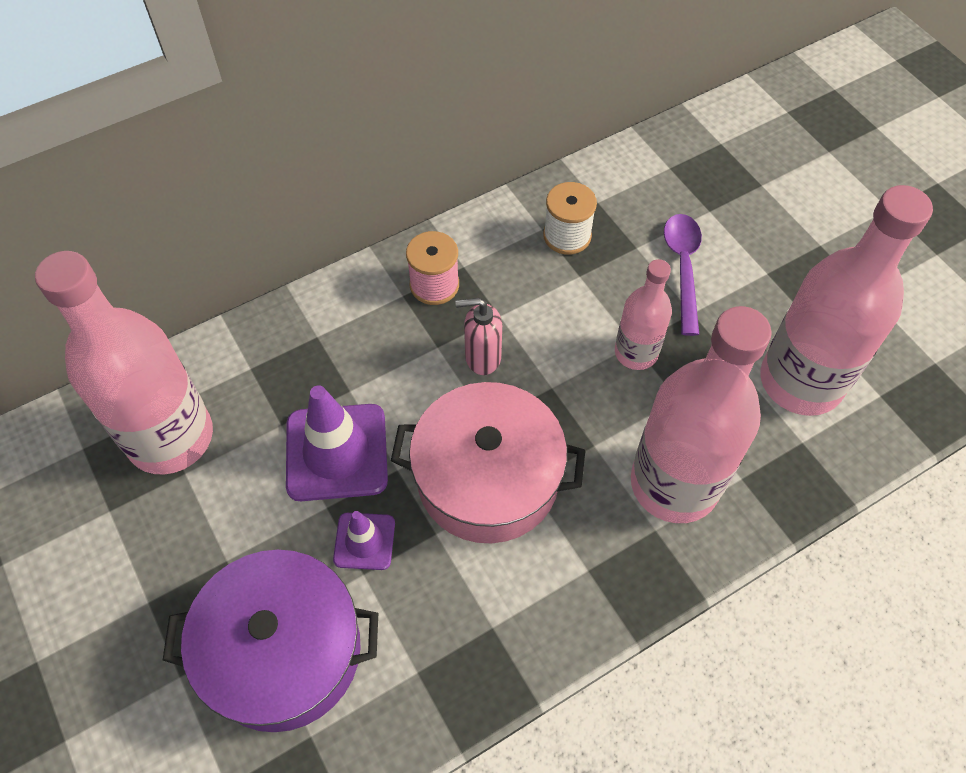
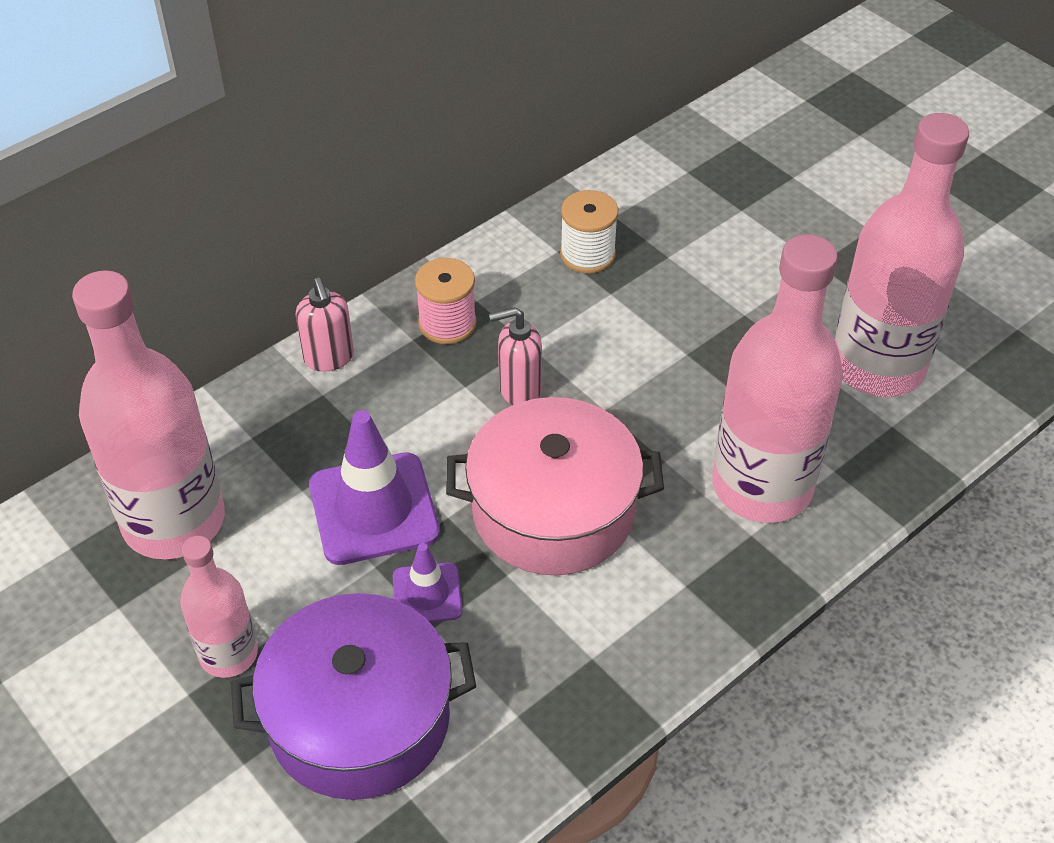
camera: 10 degrees left, 10 degrees down
(329, 303) = (329, 358): none -> pink soap dispenser
(636, 352) = (691, 362): pink bottle -> pink bottle (228, 654)
(683, 268) = (724, 270): purple spoon -> none

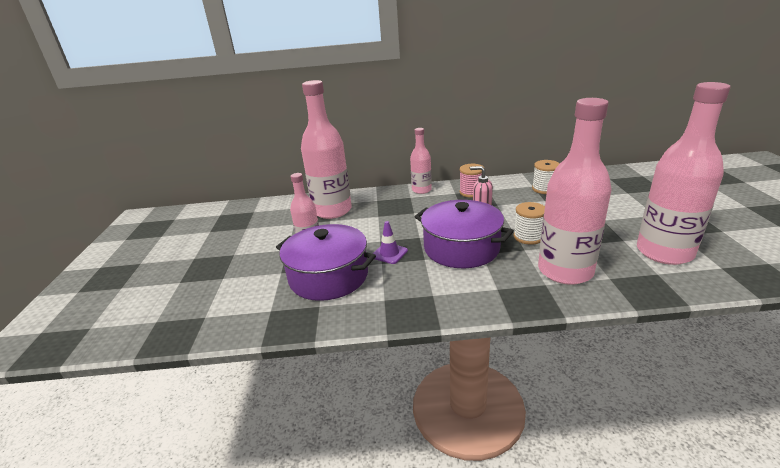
camera: 40 degrees right, 20 degrees down
(329, 358) = (421, 190): pink soap dispenser -> pink bottle
(374, 509) = (396, 227): purple traffic cone -> none
(553, 510) = (461, 248): pink pot -> purple pot
(650, 422) = (528, 237): none -> white spool

